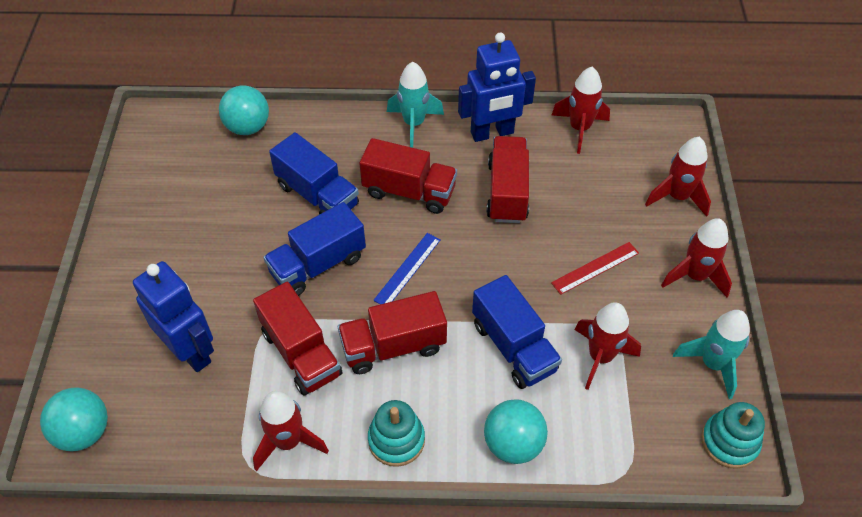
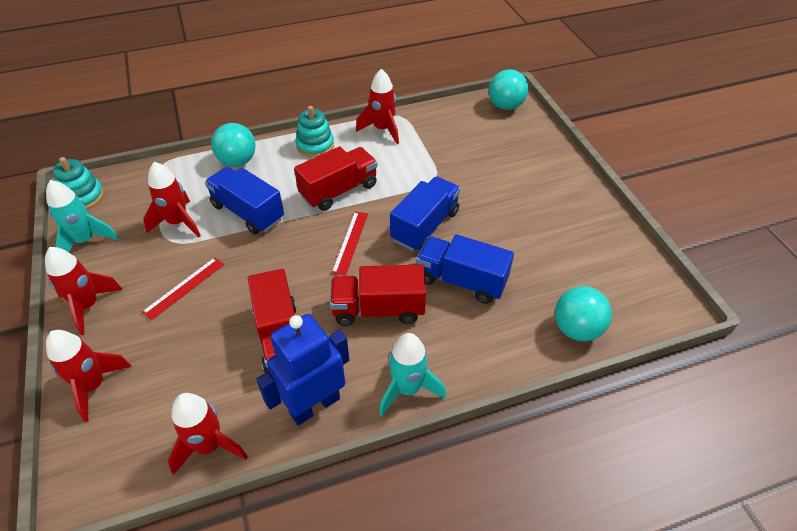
camera: 160 degrees right, 5 degrees down
(191, 351) = (477, 154): blue robot -> none
(301, 353) = (402, 171): red truck -> none
(407, 269) = (350, 242): blue ruler -> red ruler

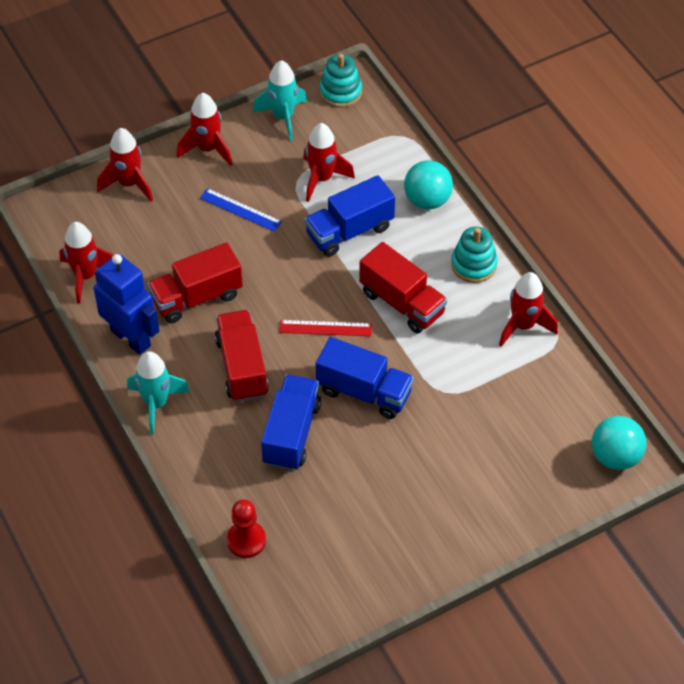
camera: 80 degrees right, 5 degrees up
(184, 288) = (240, 210): red ruler -> blue ruler
(248, 212) = (349, 231): blue truck -> blue truck turned 150 degrees counterclockwise
(576, 329) = (246, 540): turquoise ball -> red pawn

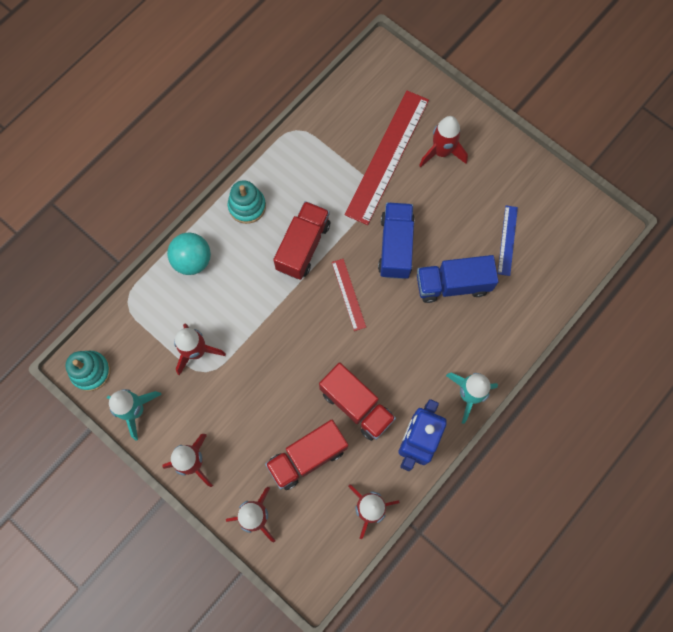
camera: 110 degrees left, 20 degrees up
(240, 210) = (253, 406): blue ruler -> blue ruler (507, 240)
(242, 367) = (409, 343): red truck -> red truck (307, 457)
(246, 540) = (552, 283): red pawn -> none
(349, 231) = (245, 310): blue truck -> none
(486, 421) = (387, 156): none -> red ruler
(523, 326) = (293, 156): red rocket -> red rocket (441, 152)
(615, 457) = (382, 69): turquoise ball -> none

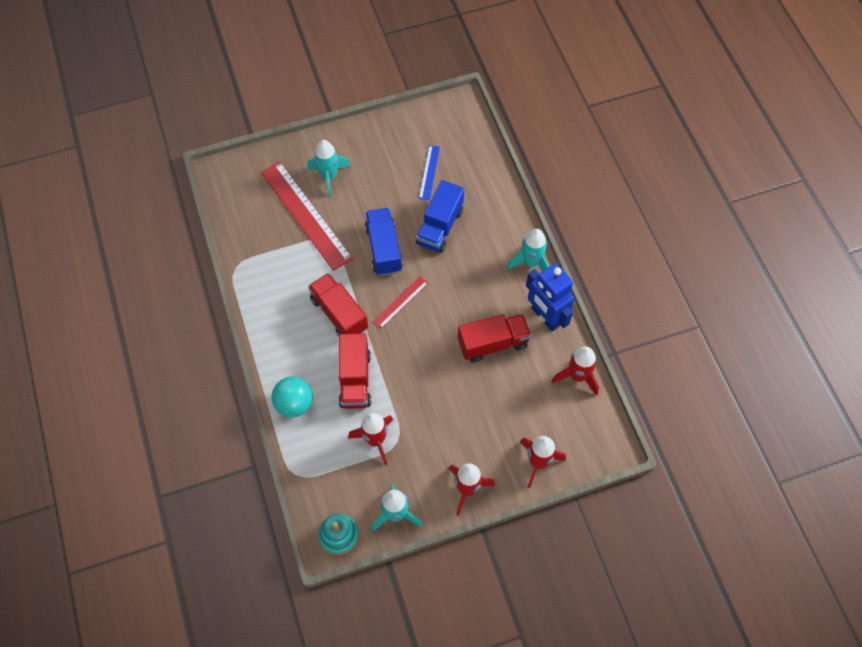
camera: 60 degrees left, 10 degrees down
(247, 206) = (276, 338): turquoise stacking toy -> none
(307, 457) = (512, 400): red truck -> red truck (355, 379)
(348, 294) = (400, 302): red ruler -> red ruler turned 60 degrees counterclockwise
(395, 246) = (384, 249): blue truck -> blue truck turned 45 degrees clockwise
(441, 152) = (329, 177): red rocket -> turquoise rocket
(507, 240) = (429, 172): blue ruler -> blue ruler turned 60 degrees clockwise

